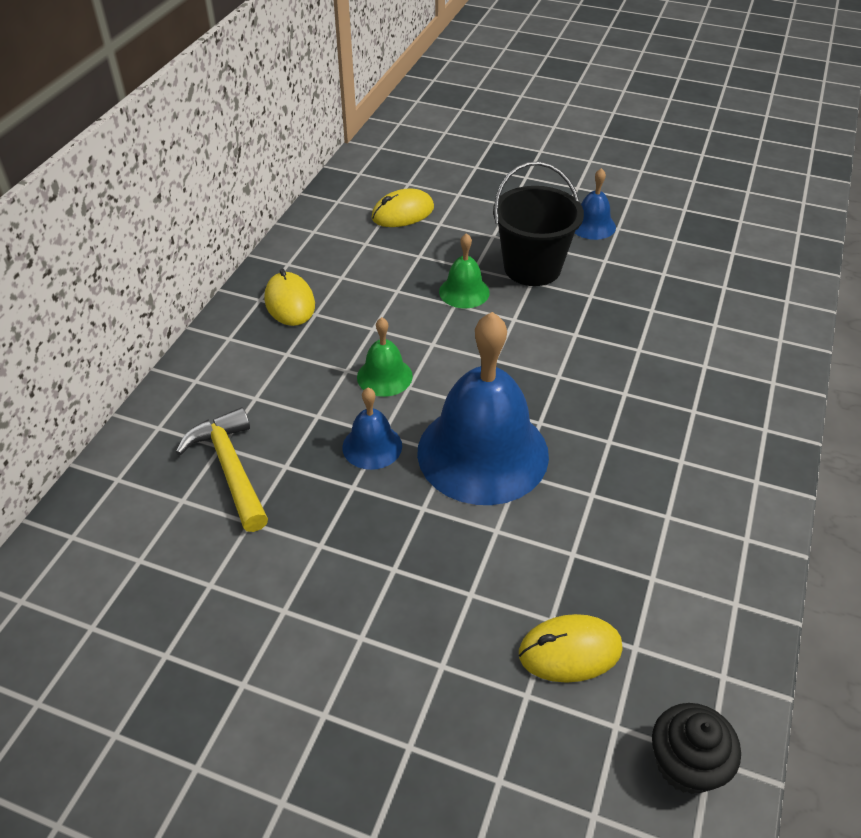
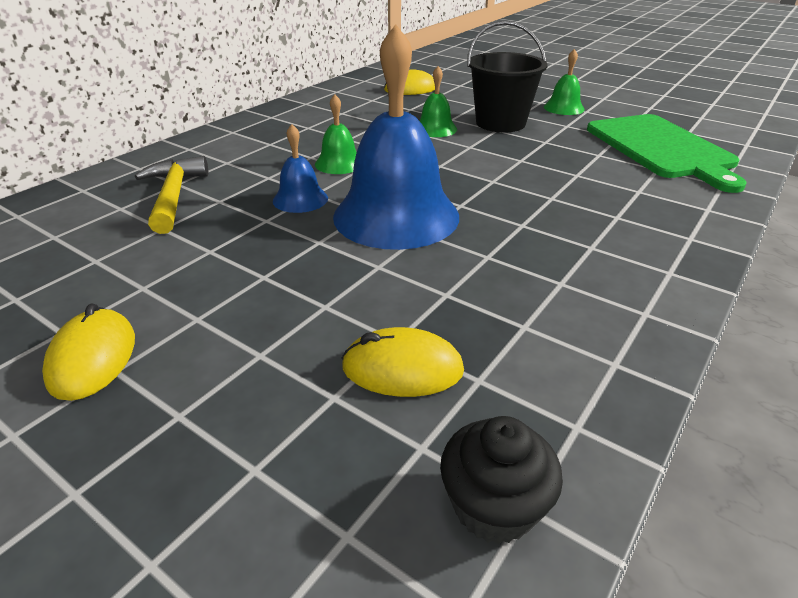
camera: 15 degrees right, 10 degrees down
(290, 302) = (292, 120): yellow mouse -> yellow mouse (93, 358)
(592, 225) = (564, 108): blue bell -> green bell
(712, 287) = (661, 148): none -> green cutting board

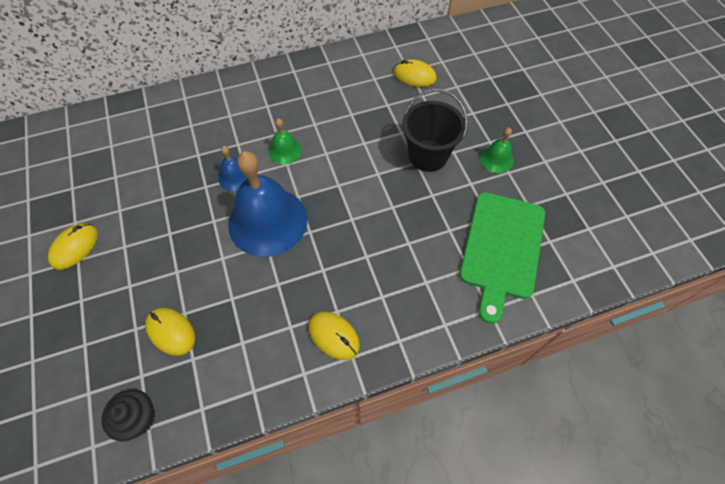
camera: 35 degrees right, 25 degrees up
(174, 196) = (181, 137): yellow hammer -> none
(435, 129) = (377, 140): green bell -> none
(622, 266) = (333, 336): none -> yellow mouse

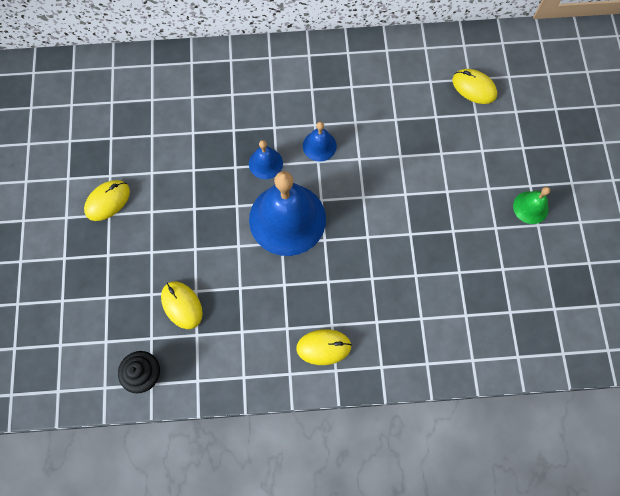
camera: 15 degrees right, 10 degrees up
(285, 150) = (319, 146): green bell -> blue bell
(333, 336) = (323, 347): yellow mouse -> yellow mouse turned 60 degrees counterclockwise
(428, 156) = (461, 186): black bucket -> none
(502, 248) = (504, 304): green cutting board -> none

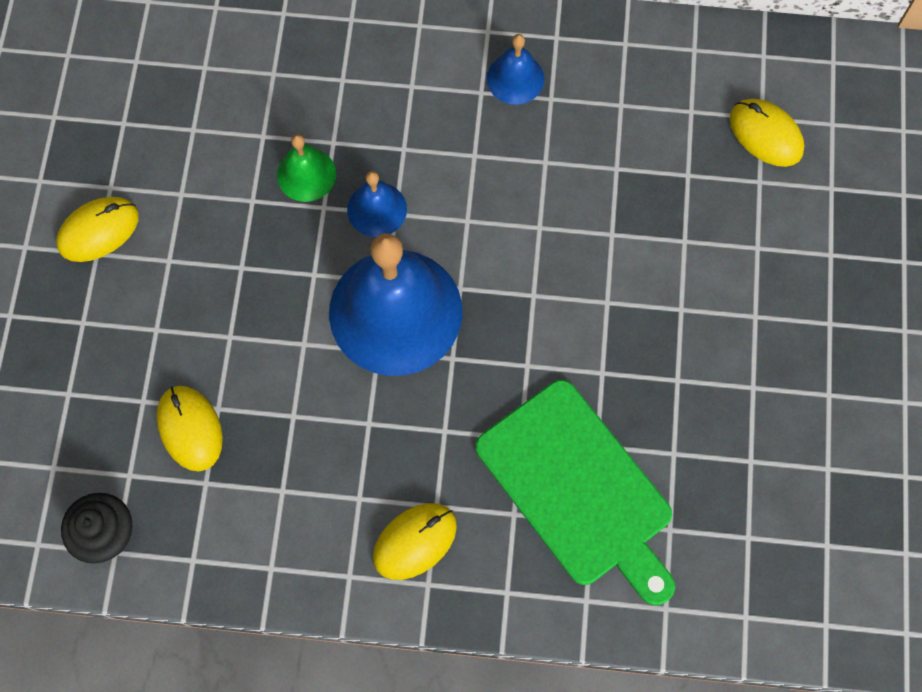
camera: 10 degrees right, 0 degrees up
(319, 146) = (475, 193): blue bell -> blue bell (515, 78)
(323, 347) = (415, 541): yellow mouse -> yellow mouse turned 45 degrees counterclockwise
(410, 301) = (578, 488): none -> green cutting board
(530, 207) = (822, 362): green bell -> green bell (306, 174)

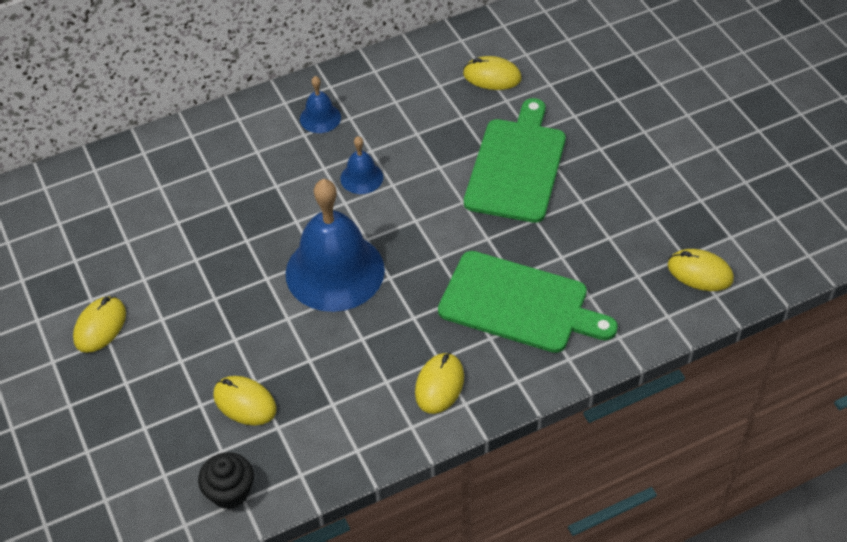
camera: 30 degrees left, 20 degrees down
(306, 174) = (222, 228): green bell -> none
(377, 209) = (282, 224): blue bell -> blue bell (361, 177)
(706, 288) = (516, 166): none -> green cutting board
(829, 581) = (700, 272): none -> yellow mouse

